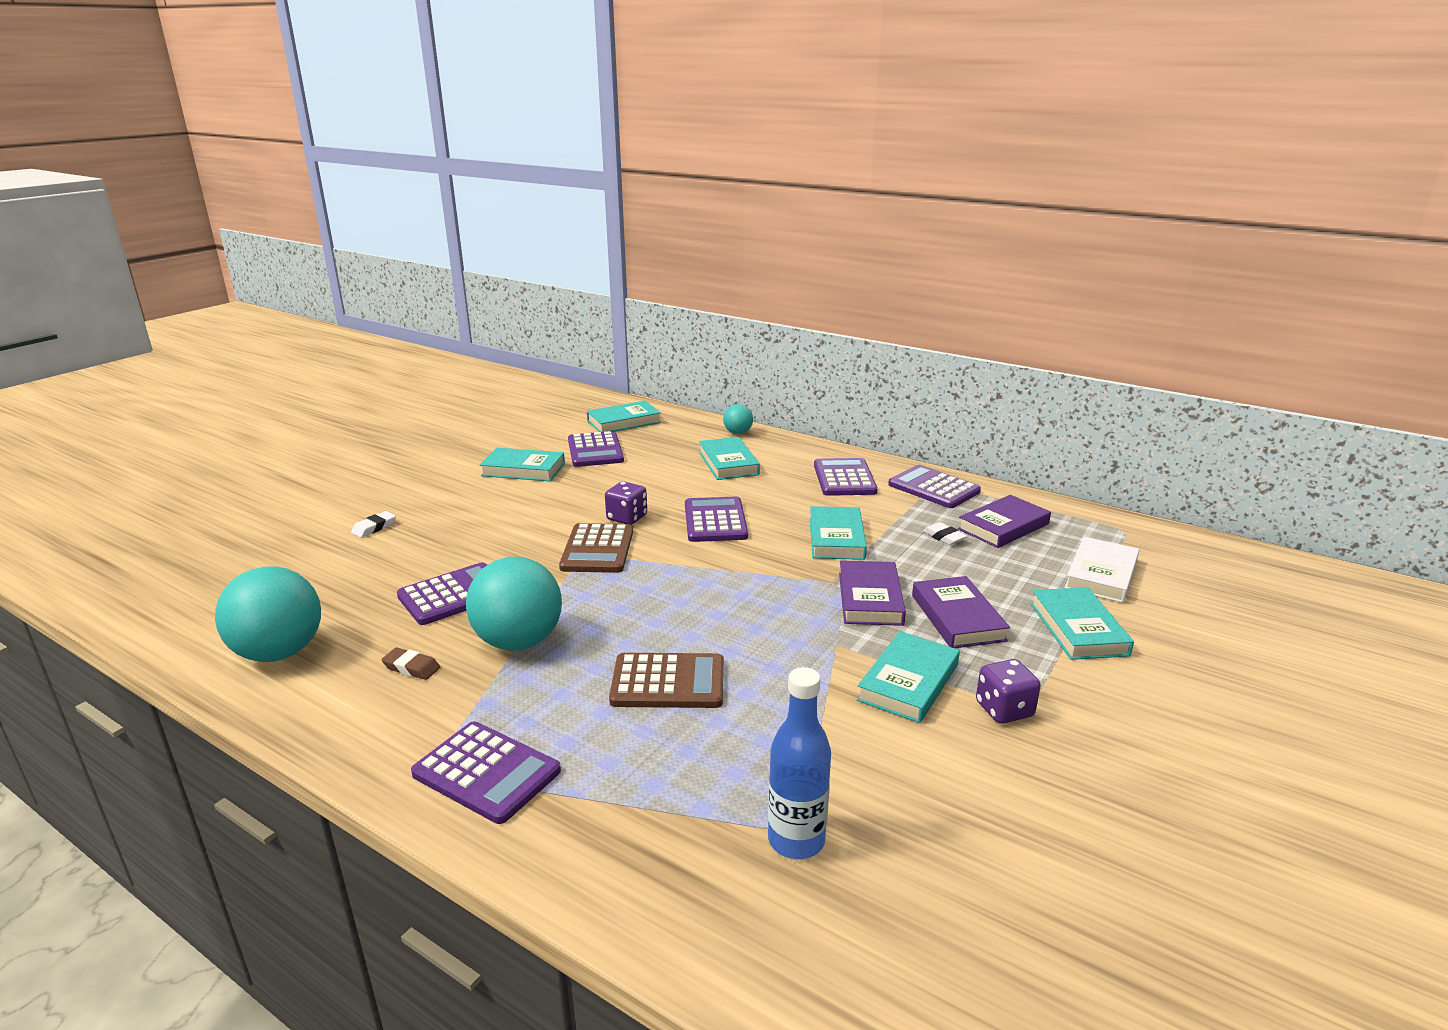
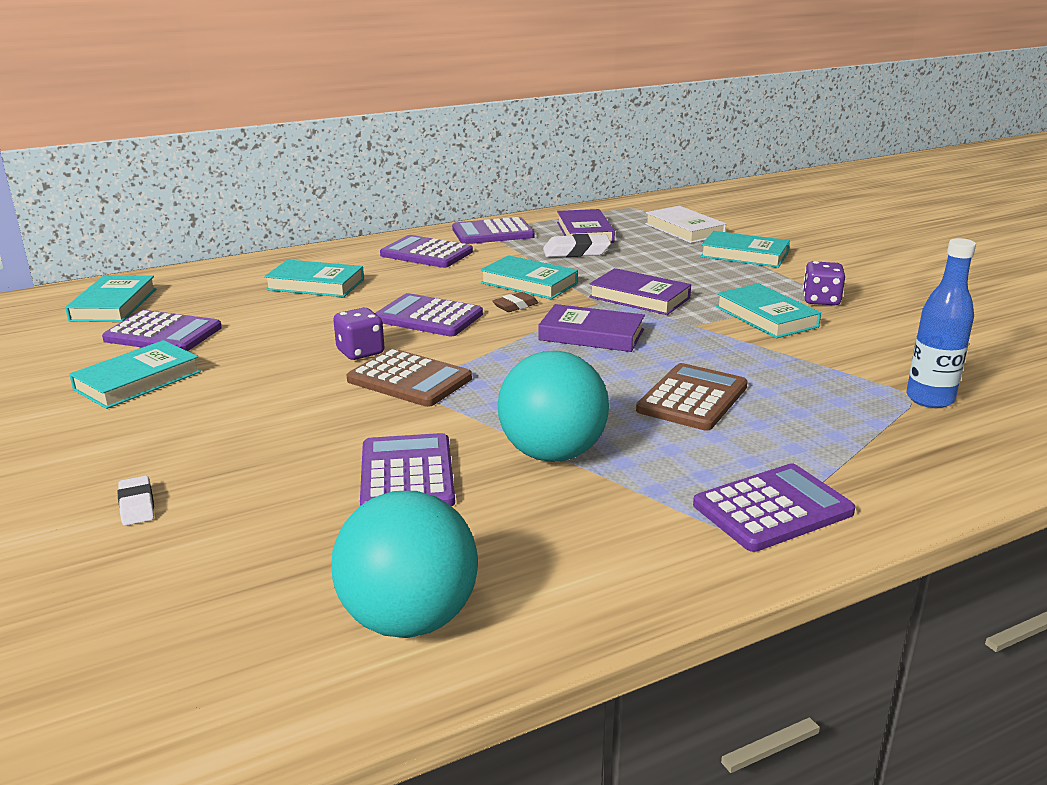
camera: 60 degrees left, 0 degrees up
(411, 667) = (543, 524): brown eraser -> brown eraser (515, 306)
(738, 433) = (254, 265): turquoise ball -> none
(944, 537) = (576, 252): white eraser -> white eraser, size x1.65
(957, 618) = (696, 280): purple book -> purple book (591, 335)

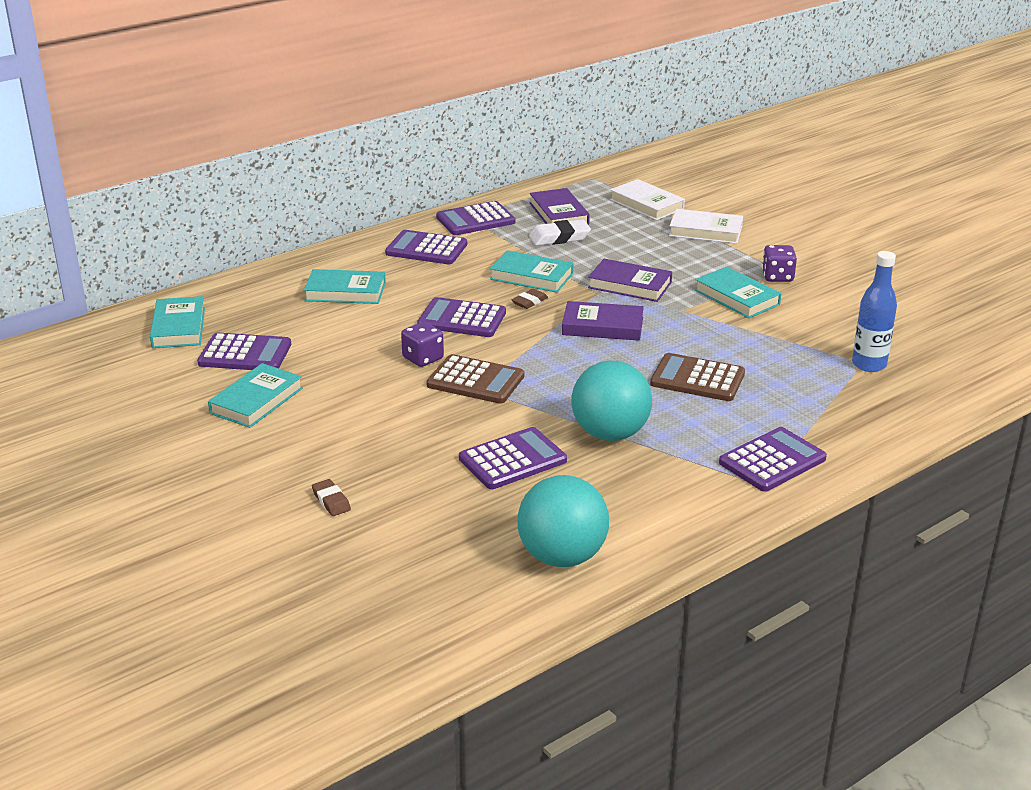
camera: 10 degrees left, 5 degrees up
(137, 505) = (331, 501): white eraser -> brown eraser
(407, 474) = (512, 460): purple calculator -> purple calculator turned 75 degrees clockwise
(692, 398) = (697, 379): brown calculator -> brown calculator turned 90 degrees counterclockwise
(744, 255) = (705, 231): turquoise book -> white book

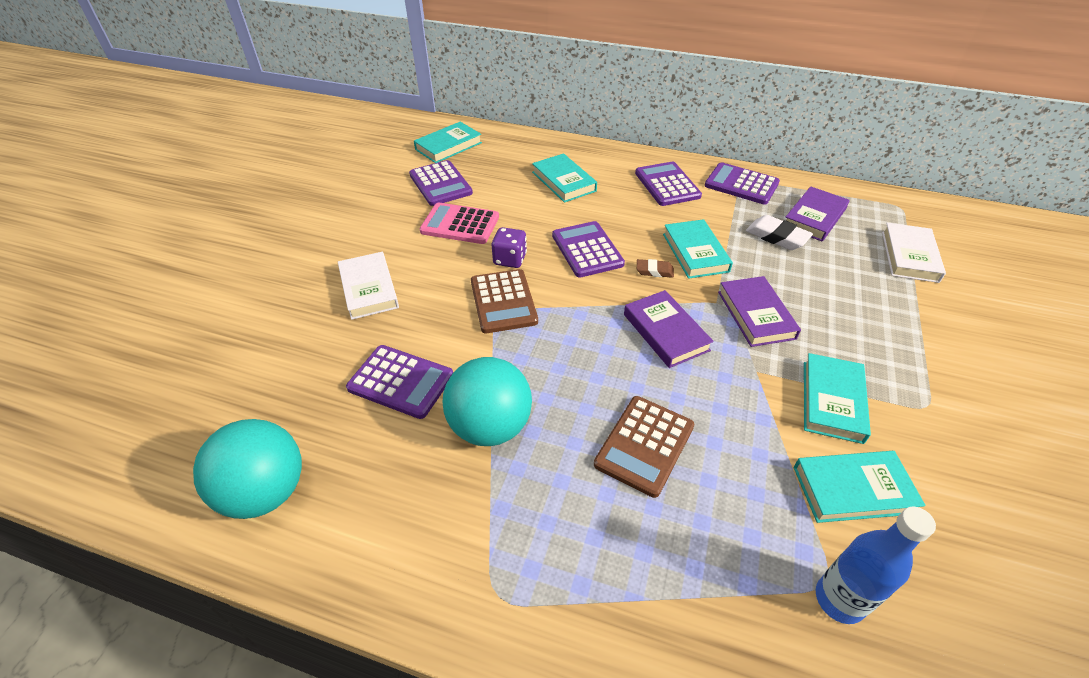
camera: 55 degrees right, 15 degrees up
(256, 400) = (386, 216): turquoise book -> turquoise book (853, 489)
(331, 501) = (279, 312): brown eraser -> none
(332, 365) = (460, 224): none -> pink calculator
(697, 379) = (644, 445): brown calculator -> brown calculator turned 135 degrees counterclockwise
(705, 231) = (923, 316): white book -> white book (369, 289)
(772, 461) = (543, 593): purple calculator -> none
(777, 277) = (916, 414): purple dice -> none

